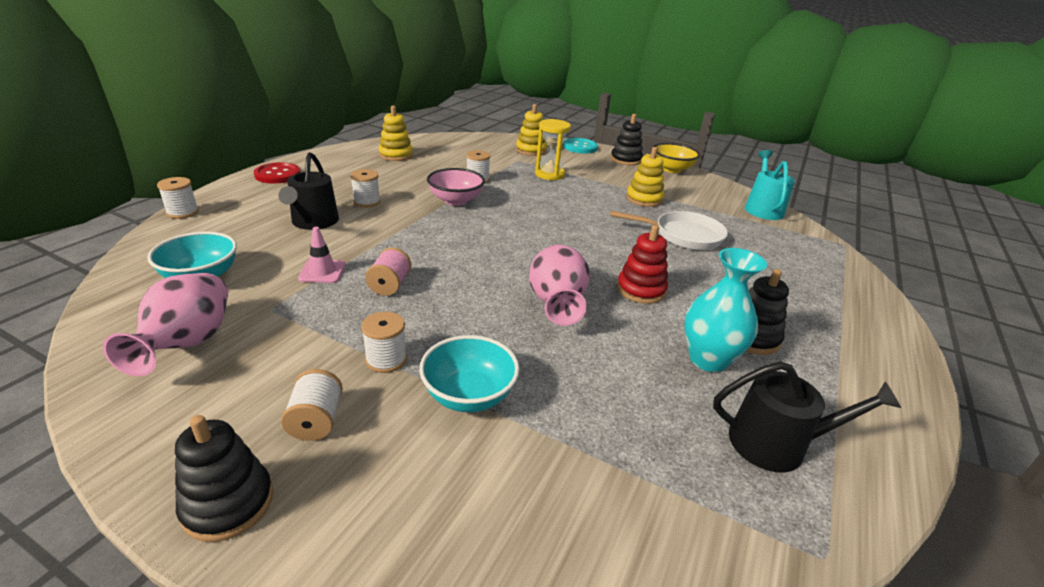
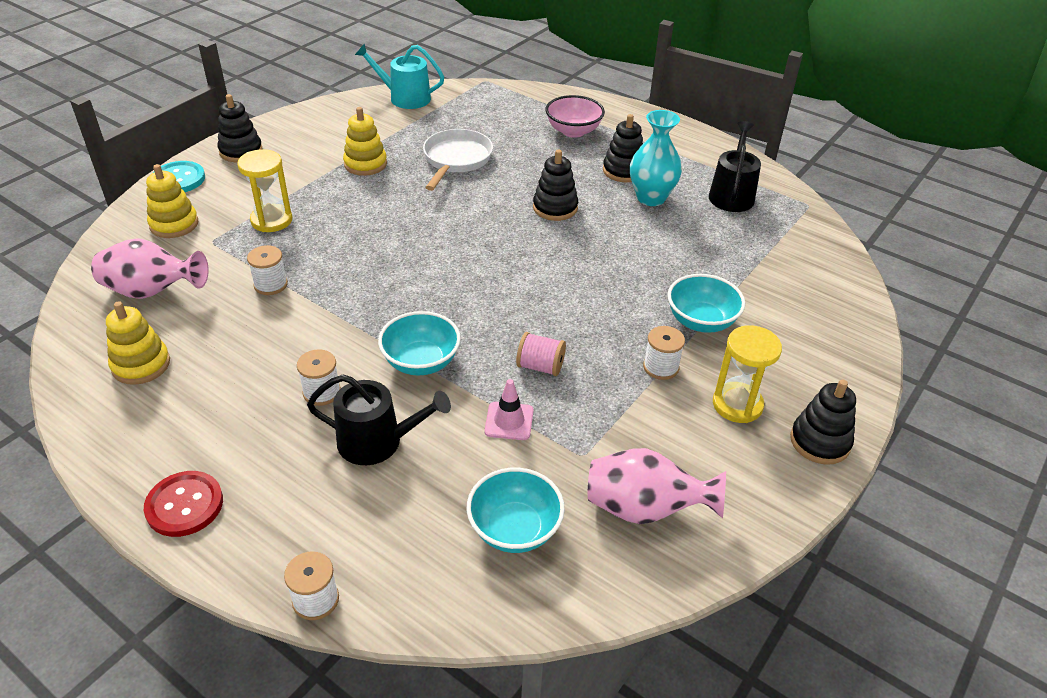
camera: 80 degrees left, 10 degrees up
(316, 421) = (737, 404): white spool -> yellow hourglass
(397, 233) = (421, 362): none -> turquoise bowl
(456, 200) = (336, 308): pink bowl -> pink bowl (573, 131)
(556, 304) = (576, 259): pink vase -> pink vase (152, 292)
(641, 290) = (555, 208): red stacking toy -> black stacking toy
(671, 169) = (284, 125): yellow bowl -> none

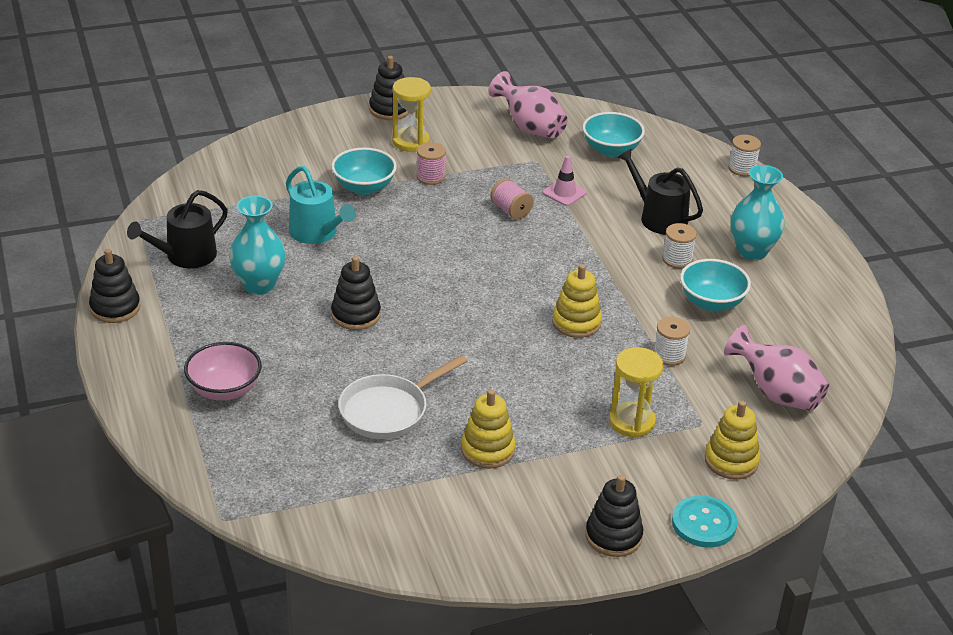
camera: 145 degrees left, 5 degrees down
(141, 365) = (804, 333): yellow stacking toy -> yellow stacking toy (576, 322)
(184, 505) = (800, 236): red button -> none
(239, 447) = (752, 251): none -> turquoise vase
(405, 98) = (352, 536): turquoise watering can -> turquoise watering can (317, 233)
(421, 362) = (592, 248): turquoise bowl -> turquoise bowl (711, 302)
(623, 171) = (242, 321): black stacking toy -> black stacking toy (115, 308)
(661, 367) = (430, 177): white spool -> pink spool

